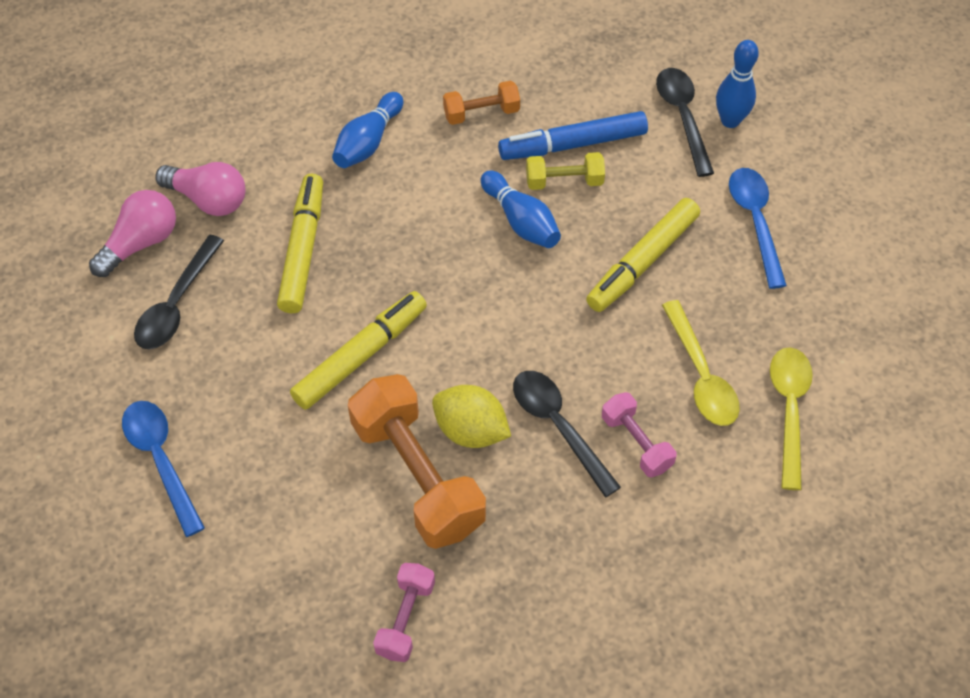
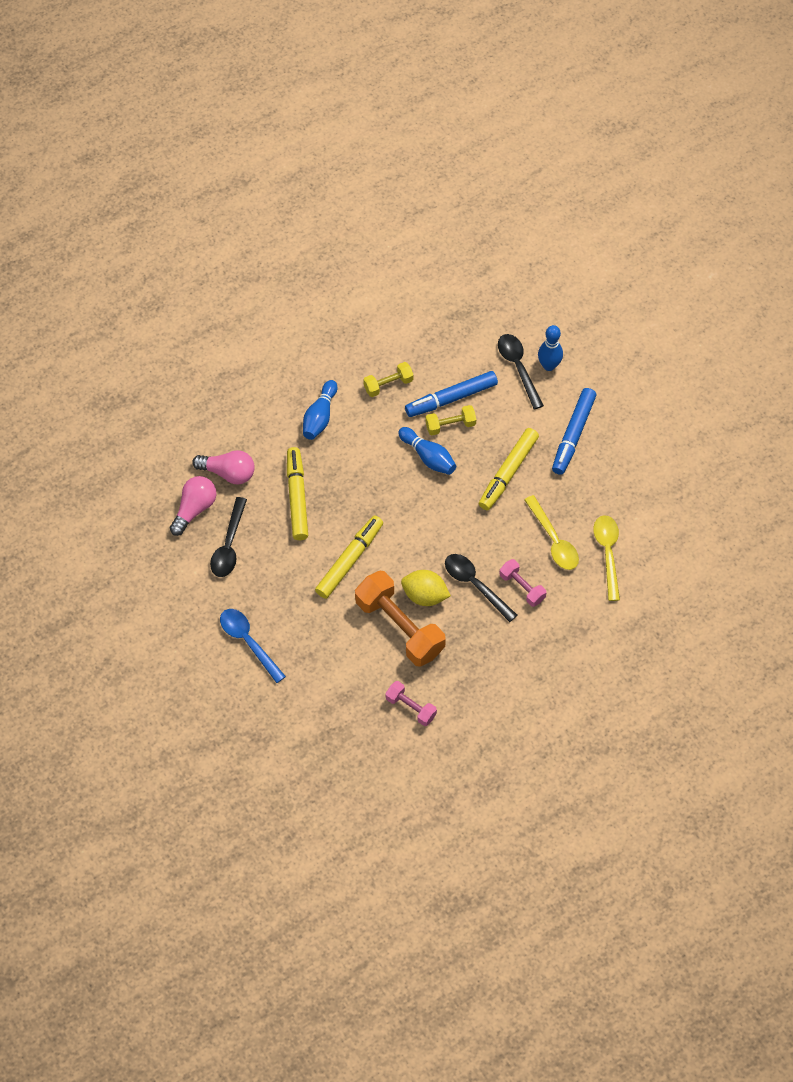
camera: 10 degrees left, 5 degrees up
(405, 618) = (411, 707): pink dumbbell -> pink dumbbell turned 60 degrees counterclockwise
(481, 113) = (388, 384): orange dumbbell -> yellow dumbbell
(755, 222) = (573, 435): blue spoon -> blue marker

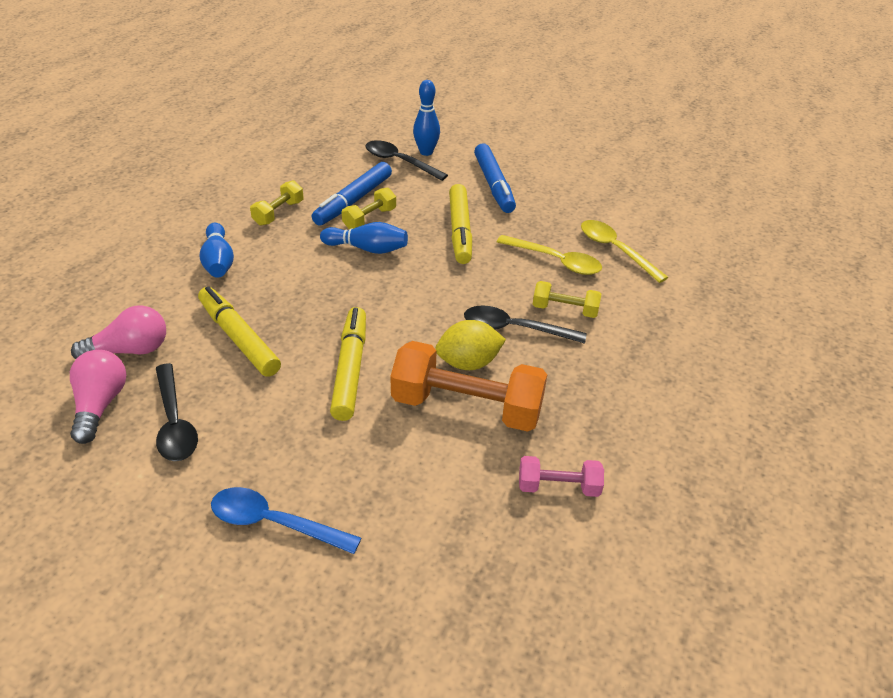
camera: 35 degrees left, 20 degrees down
(522, 587) = (564, 310): pink dumbbell -> yellow dumbbell

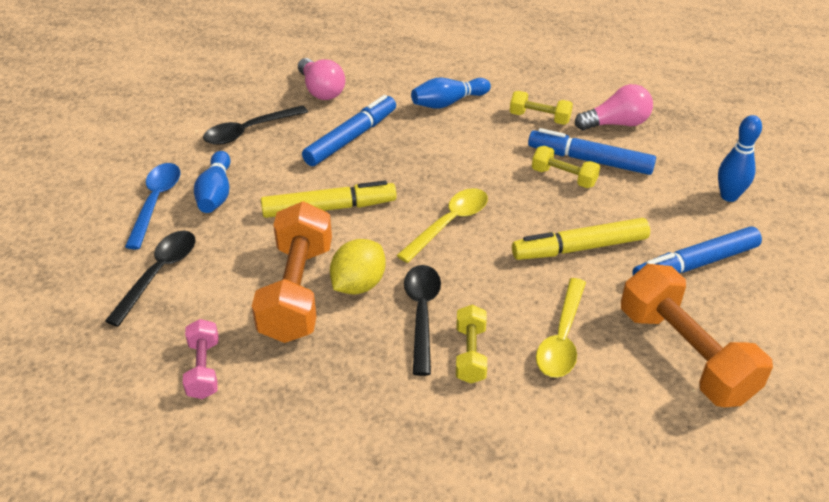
camera: 80 degrees right, 0 degrees up
(100, 405) = (260, 94): pink light bulb -> pink light bulb (616, 124)
(239, 338) = (351, 138): yellow marker -> blue marker
(367, 248) = (511, 185): blue bowling pin -> blue bowling pin (216, 193)
(399, 162) = (690, 179): black spoon -> black spoon (159, 273)
(468, 363) = (358, 284): yellow lemon -> yellow lemon turned 60 degrees clockwise
(579, 212) = (685, 354): none -> orange dumbbell
(615, 250) = (616, 398): yellow spoon -> yellow spoon (449, 223)

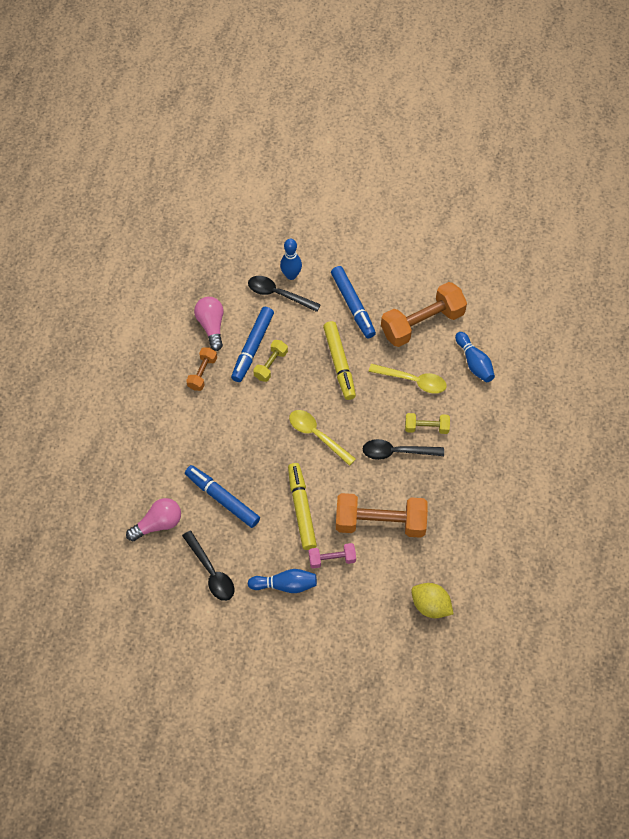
camera: 90 degrees left, 20 degrees up
(156, 202) = (294, 624): blue spoon -> none
(159, 273) = (366, 608): black spoon -> black spoon (278, 294)
(204, 369) = (443, 567): pink dumbbell -> pink dumbbell (332, 559)
(358, 284) = (373, 487): yellow lemon -> yellow lemon (430, 605)
(448, 102) = (180, 432): blue bowling pin -> blue bowling pin (474, 362)
(539, 118) = (202, 373): yellow dumbbell -> orange dumbbell

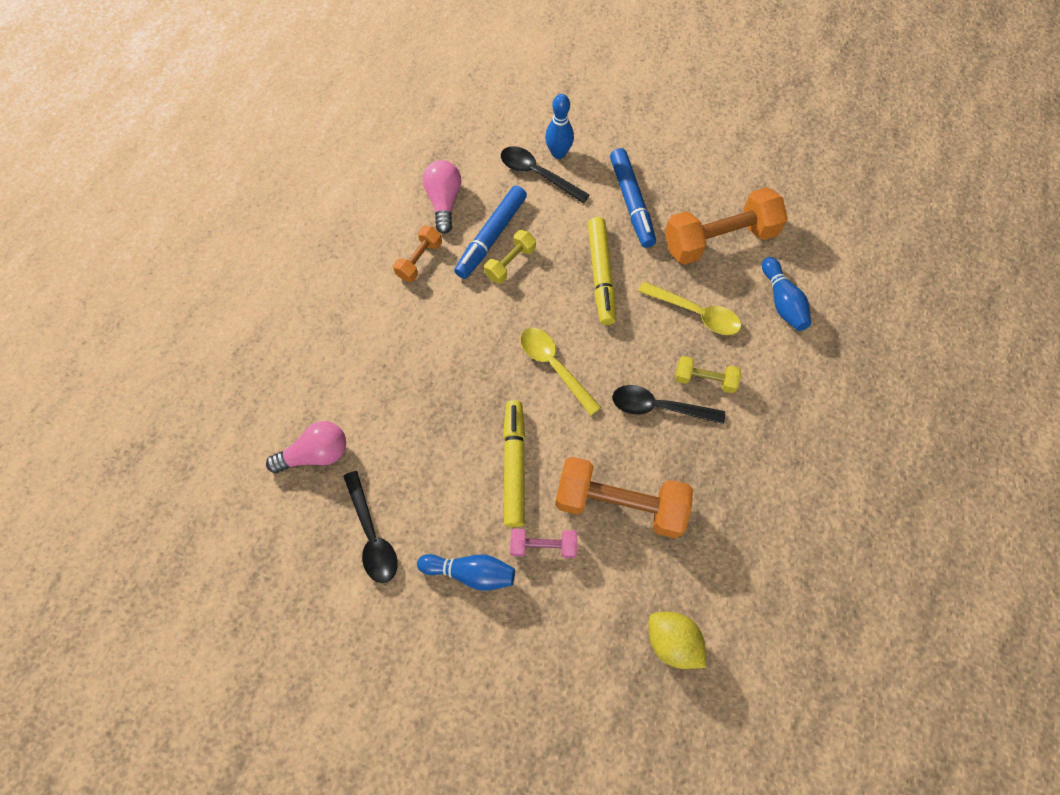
camera: 10 degrees right, 5 degrees up
(222, 499) = (409, 433): blue marker -> none

